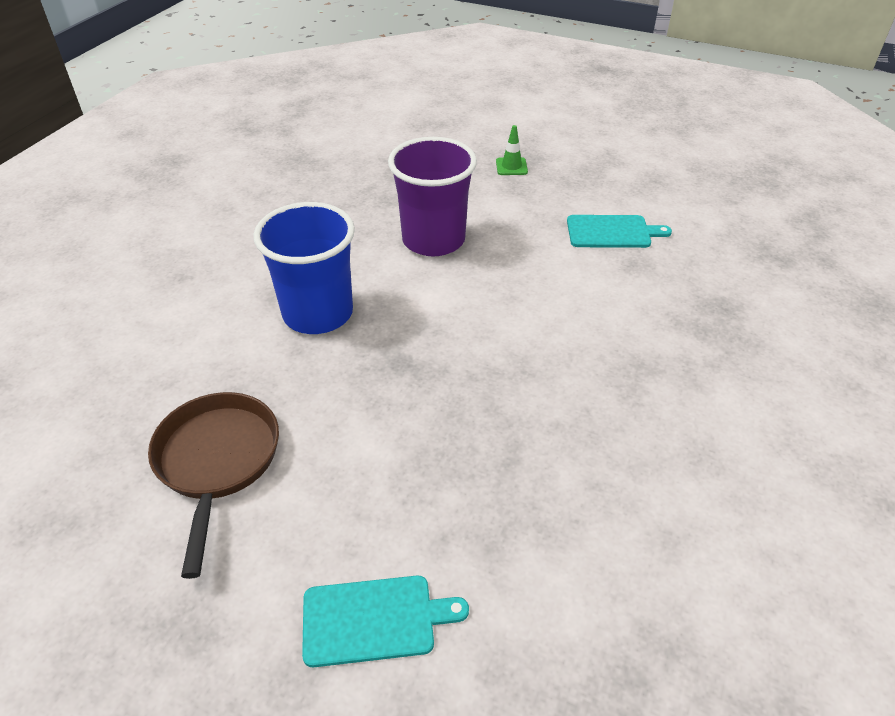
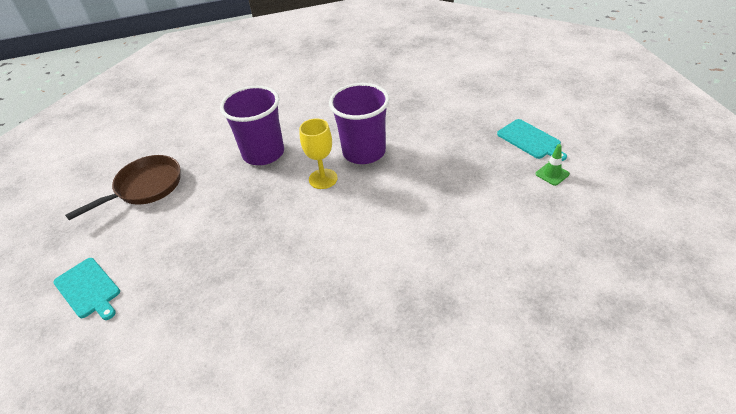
camera: 55 degrees right, 0 degrees up
(318, 313) = (263, 153): blue cup -> purple cup
(438, 290) = (323, 179): none -> yellow goblet
(511, 166) = (474, 137): green traffic cone -> green traffic cone (552, 174)
(612, 232) = (461, 213): turquoise cutting board -> turquoise cutting board (530, 140)

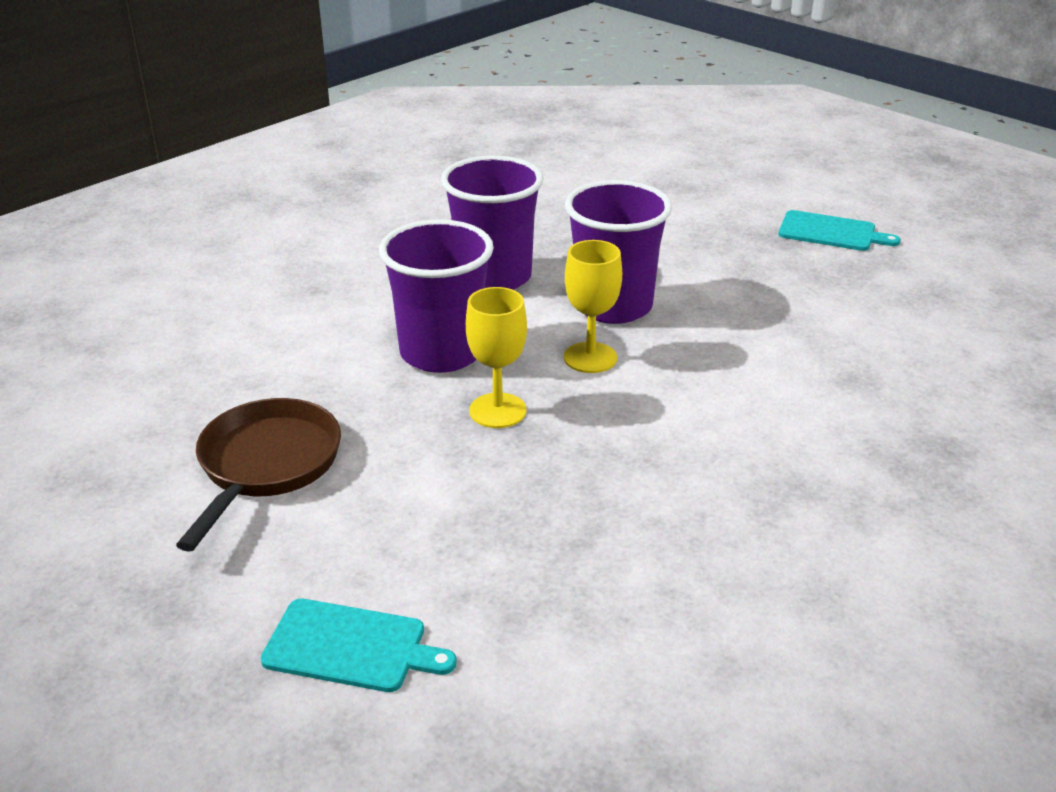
camera: 35 degrees left, 10 degrees down
(254, 194) = (497, 411): none -> yellow goblet
(327, 117) = (494, 277): none -> purple cup
(552, 174) = (903, 263): green traffic cone -> none

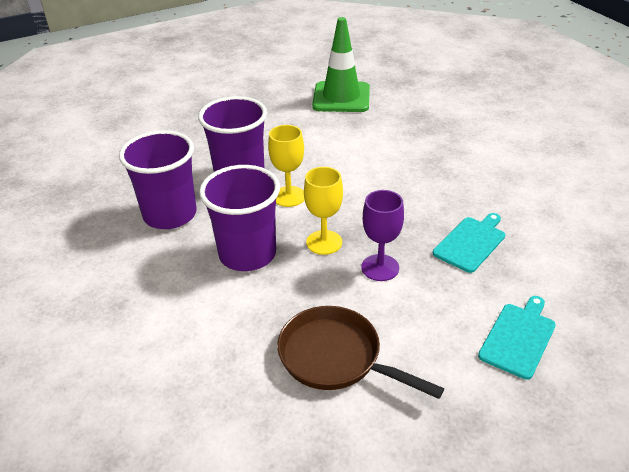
camera: 70 degrees left, 5 degrees up
(463, 474) = (380, 268): none -> purple goblet
(831, 232) = (217, 89): turquoise cutting board -> turquoise cutting board (471, 243)
(923, 349) = (341, 97): none -> green traffic cone

